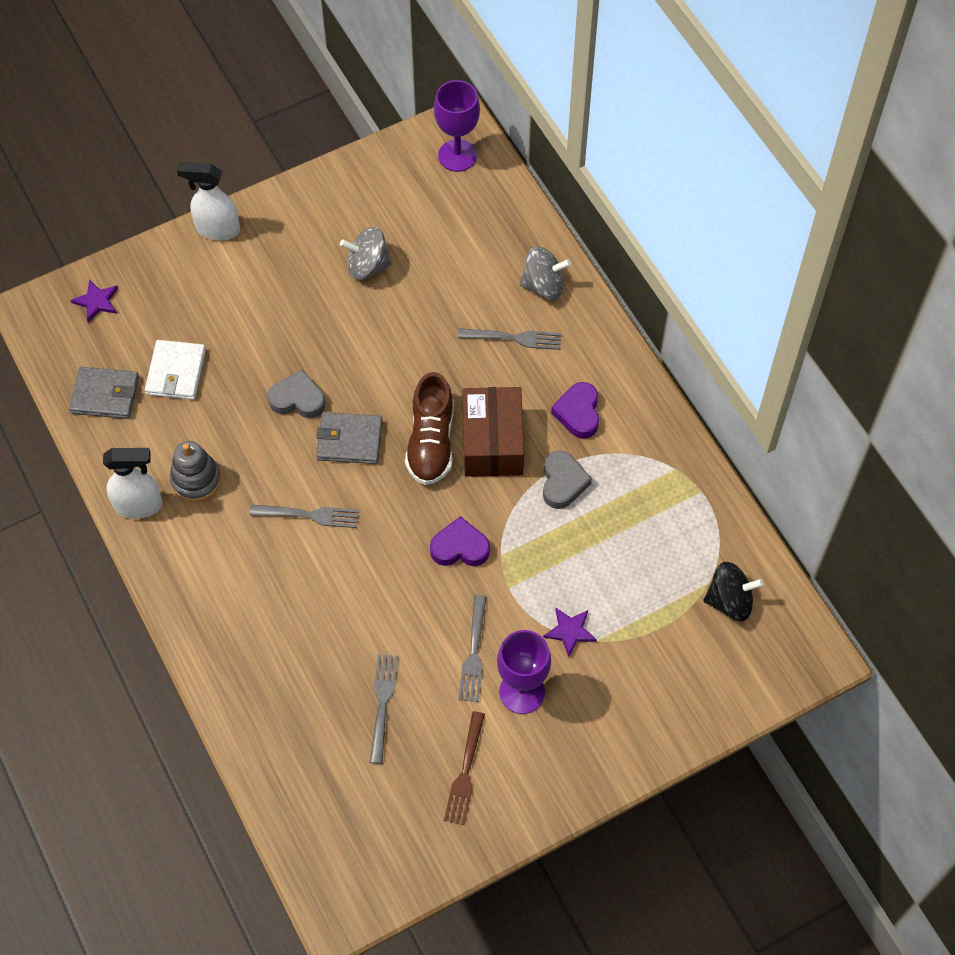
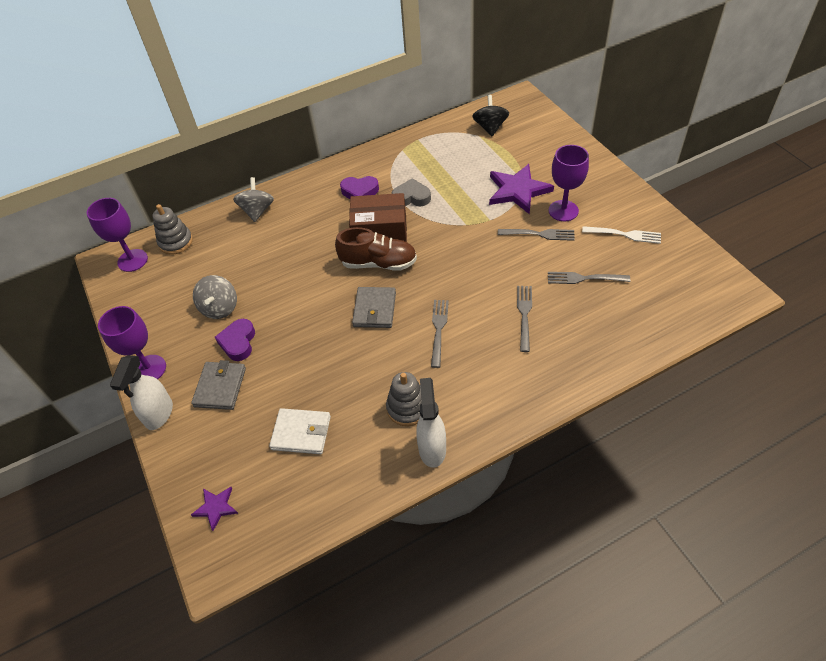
camera: 85 degrees left, 10 degrees down
(105, 395) = (319, 488): grey wallet -> grey wallet (220, 387)
(281, 208) = (149, 369): none -> purple goblet
(298, 399) = (336, 344): grey heart -> none
(460, 547) = (461, 244): purple heart -> purple heart (238, 342)
(465, 772) = (624, 235): brown fork -> white fork
(488, 198) = (176, 242): none -> grey stacking toy
(513, 338) = (298, 224): grey fork -> grey fork (524, 315)
(570, 631) = (518, 191): purple star -> purple star, size x1.95

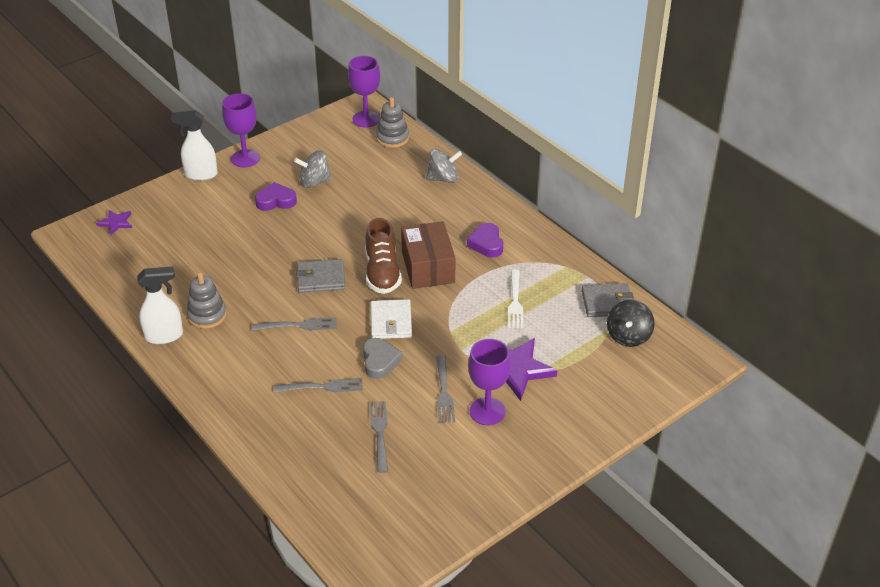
camera: 75 degrees right, 10 degrees down
(220, 387) = (227, 201): grey wallet -> grey wallet (607, 303)
(301, 433) = (182, 255): white wallet -> white wallet (391, 322)
(411, 197) = (485, 283): grey heart -> grey heart (380, 361)
(490, 127) = (628, 336): black spinning top -> black spinning top turned 120 degrees clockwise
(624, 235) = (455, 468): white fork -> white fork (515, 301)

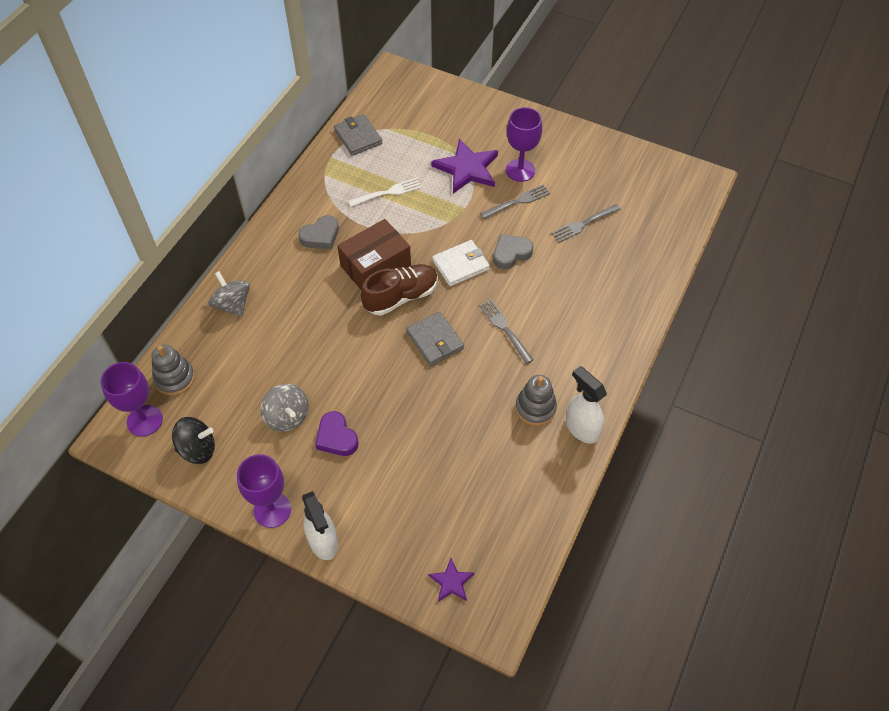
camera: 115 degrees left, 15 degrees up
(322, 387) = (563, 280): grey fork -> none
(486, 244) = (320, 236): purple heart -> grey heart
(628, 336) = (390, 115): black spinning top -> black spinning top (197, 449)

